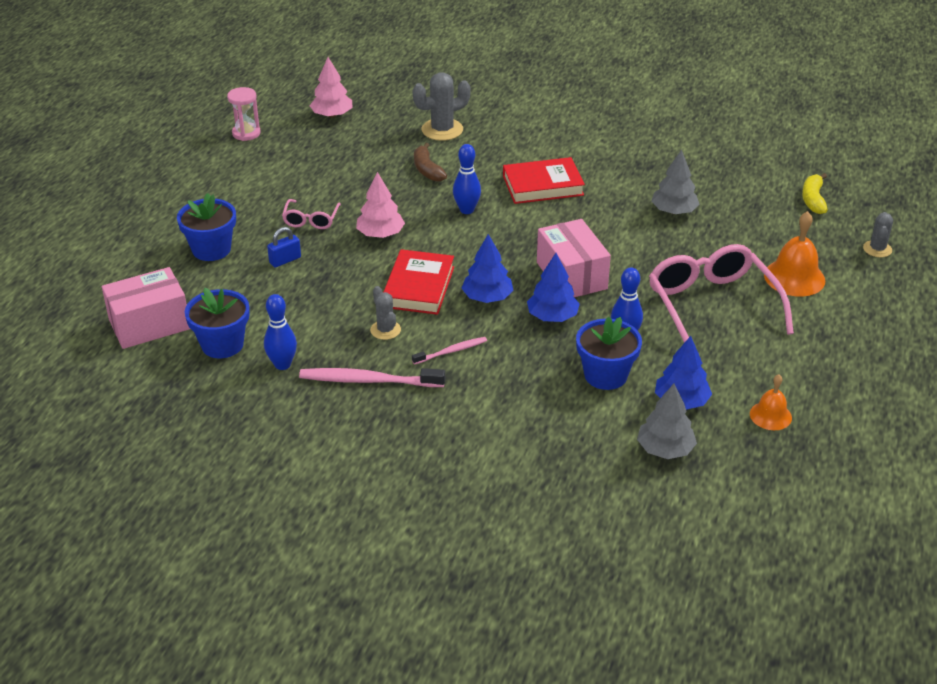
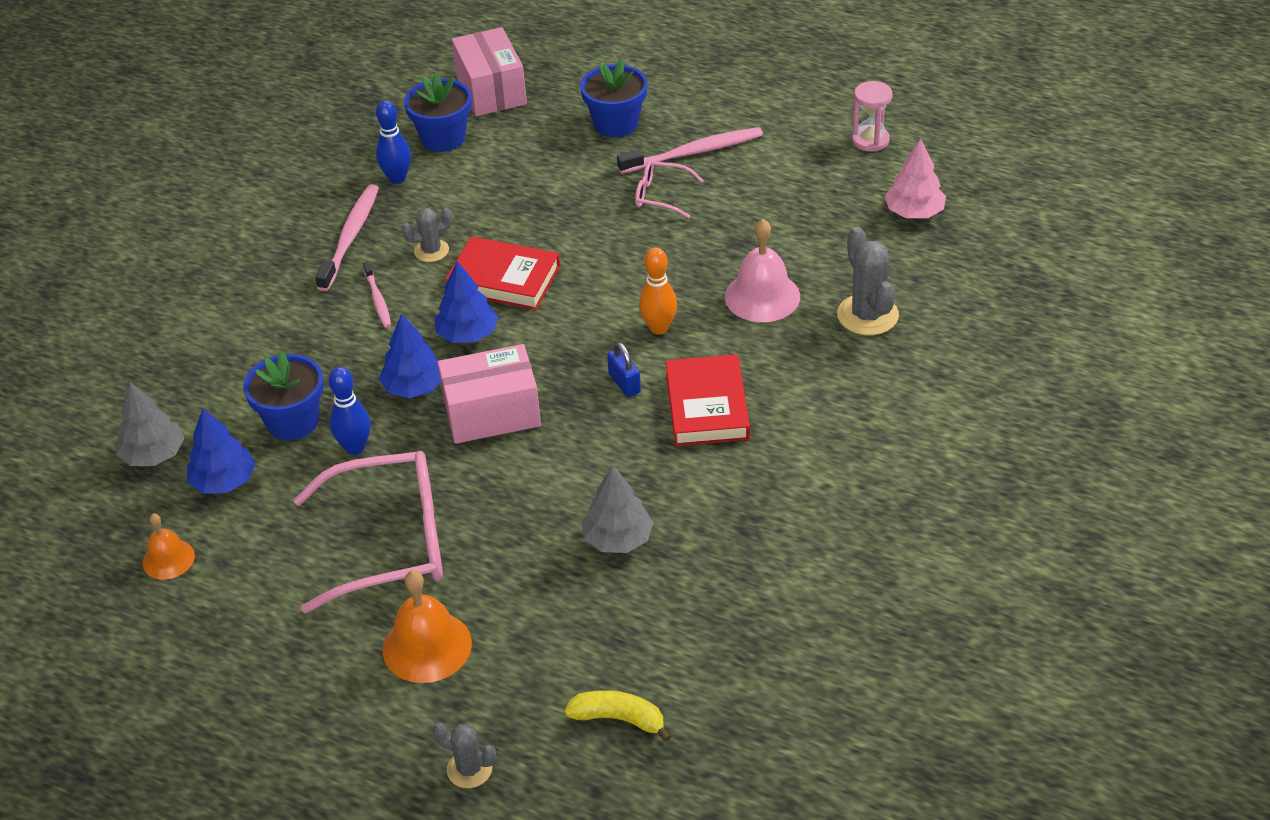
camera: 100 degrees right, 5 degrees up
(255, 208) = (694, 152): none -> pink toothbrush
(285, 260) = (582, 177): blue padlock -> blue padlock (624, 383)
(380, 234) = (619, 251): pink tree -> none
(427, 170) = (762, 296): brown banana -> pink bell
(466, 210) = (659, 328): blue bowling pin -> orange bowling pin

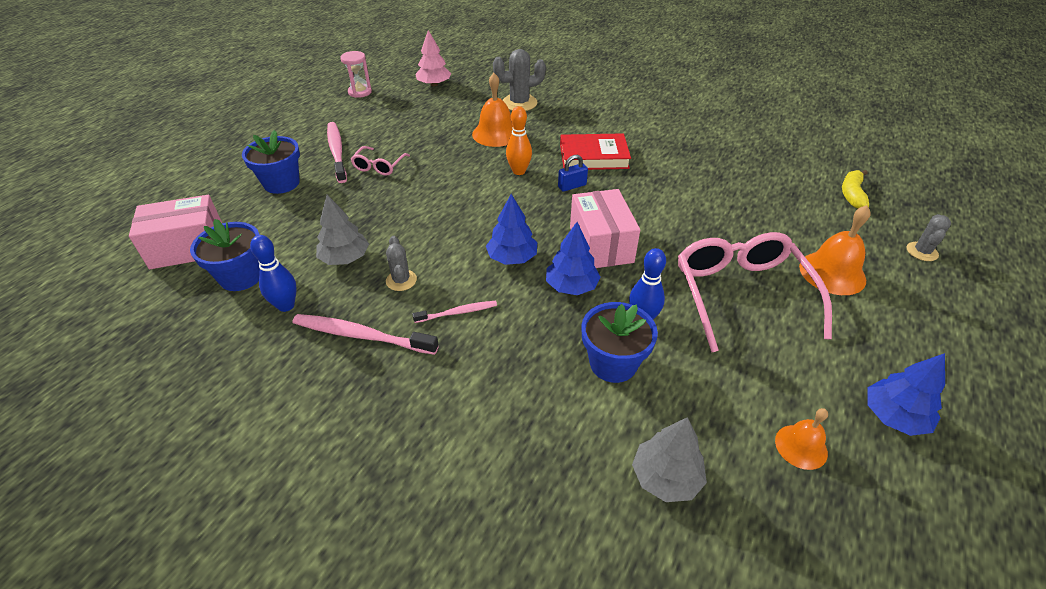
camera: 90 degrees left, 0 degrees up
(224, 481) = (694, 410): blue tree -> blue tree (893, 416)
(504, 279) = (450, 239): red book -> none
(618, 539) = (712, 192): grey tree -> grey tree (345, 258)
(762, 296) = (496, 134): pink bell -> orange bell

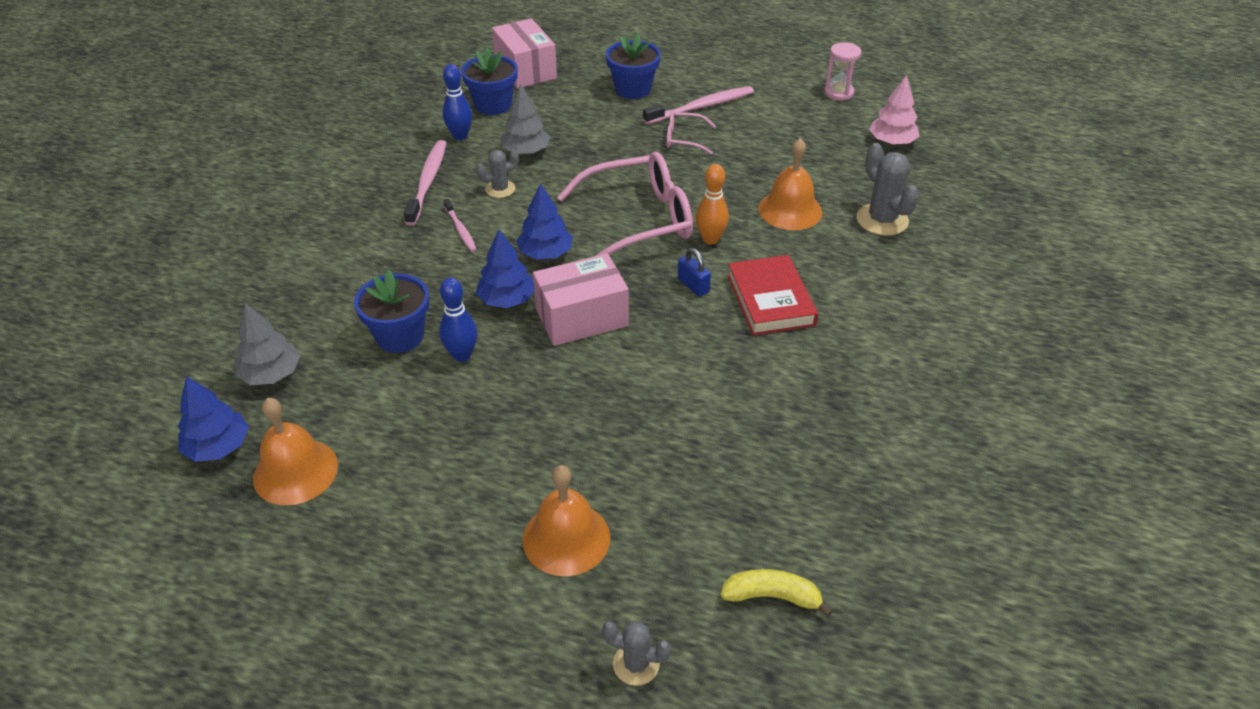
camera: 80 degrees right, 0 degrees up
(741, 294) = (511, 439): pink glasses -> pink glasses (639, 220)
(801, 446) = (295, 471): orange bell -> orange bell, size x1.64
(893, 416) = (328, 558): blue tree -> blue tree (218, 447)

